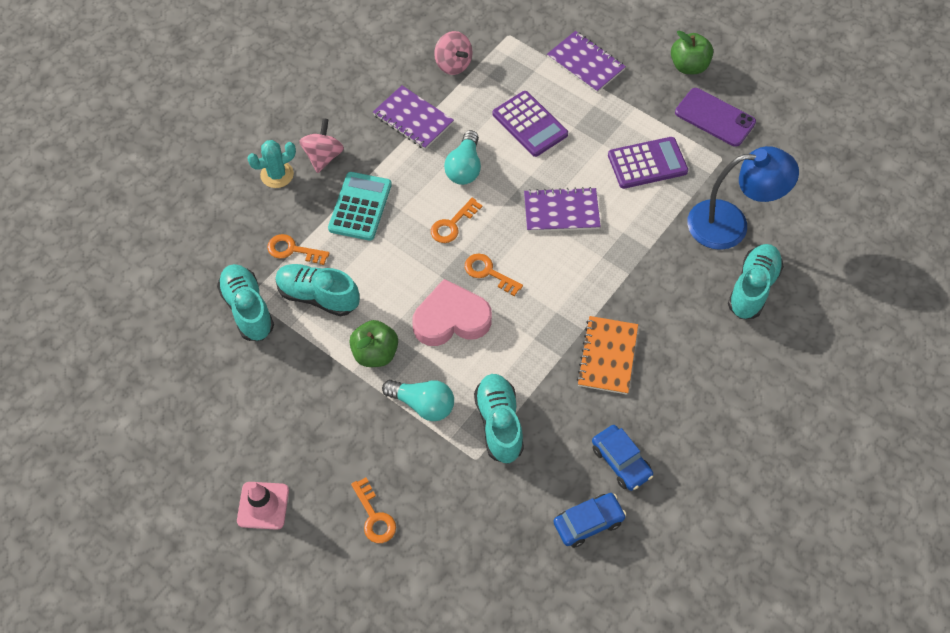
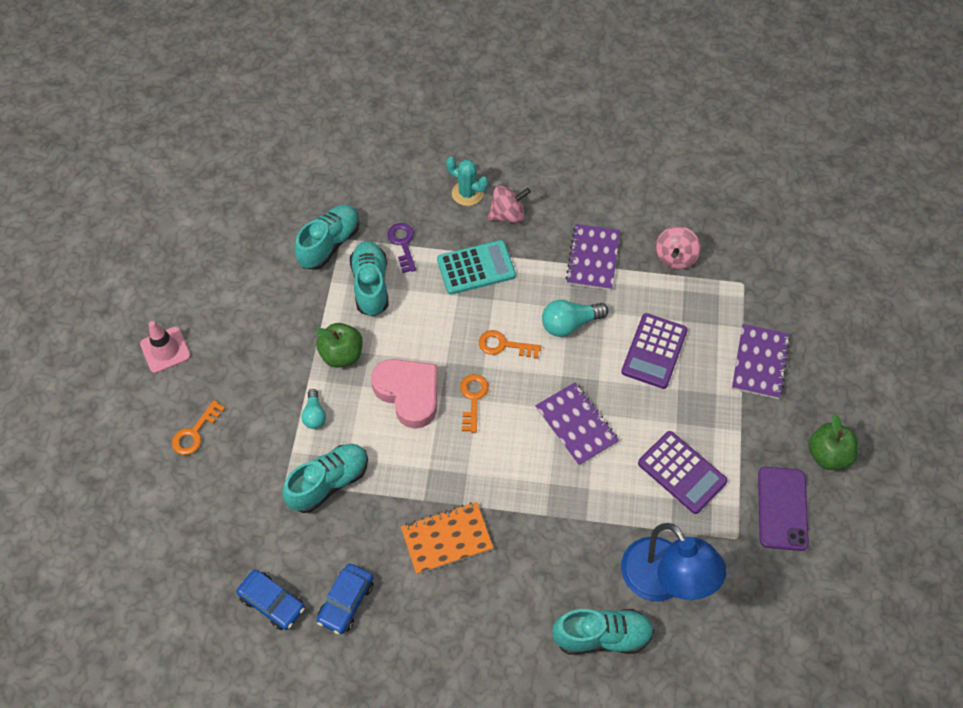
camera: 60 degrees right, 0 degrees up
(292, 250) = (403, 244): orange key -> purple key
(423, 404) = (314, 415): turquoise light bulb -> turquoise light bulb, size x0.63

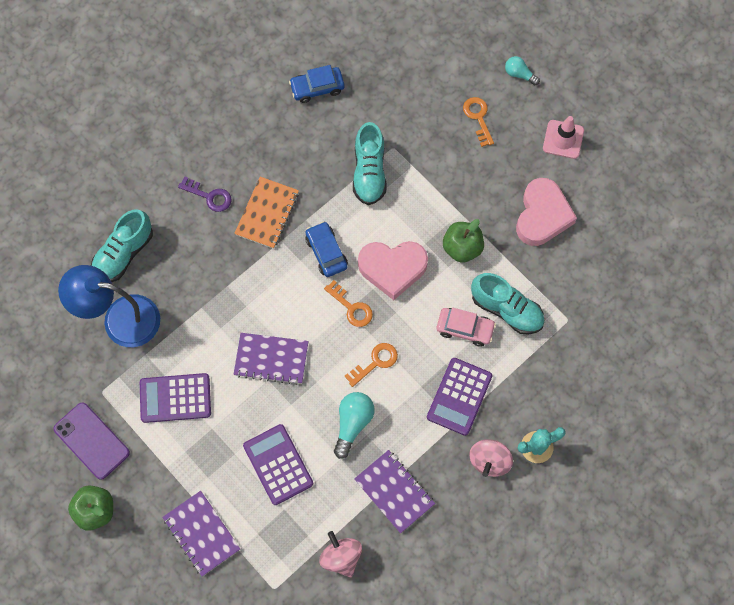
camera: 130 degrees right, 10 degrees up
(258, 316) = (542, 215): none -> pink heart
(314, 415) = (428, 198): turquoise light bulb -> turquoise light bulb (519, 74)
(329, 244) = (570, 307): turquoise shoe -> none
(346, 602) = (280, 128): blue car -> blue car (326, 252)
(403, 244) = (526, 360): purple key -> purple key (209, 196)
(415, 302) = (465, 329): none -> pink car
(476, 268) = (459, 396): turquoise calculator -> purple calculator

